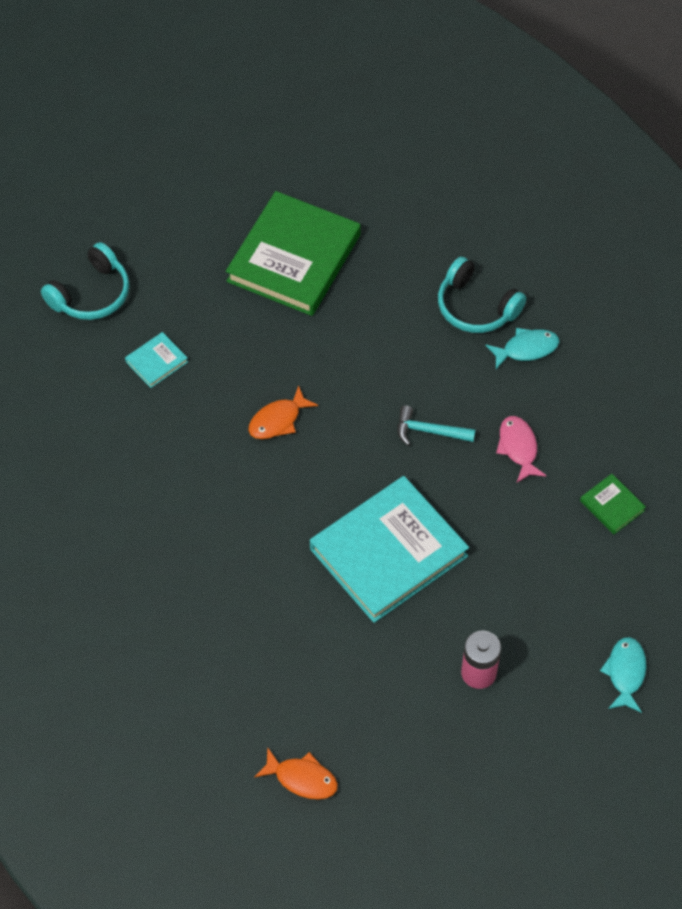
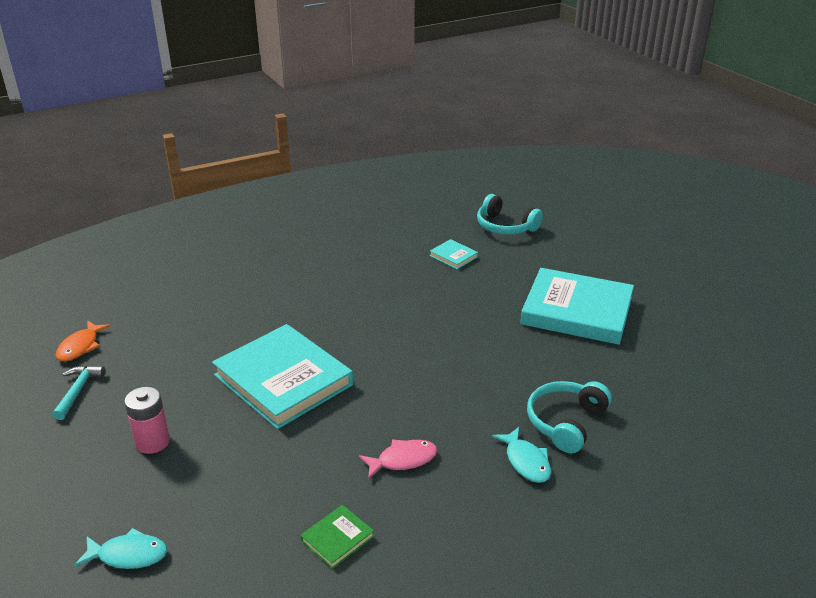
camera: 85 degrees right, 25 degrees down
(278, 420) = (411, 314): orange fish -> none
(294, 258) = (577, 311): green book -> turquoise book
(429, 431) = (413, 398): turquoise hammer -> turquoise hammer (78, 391)

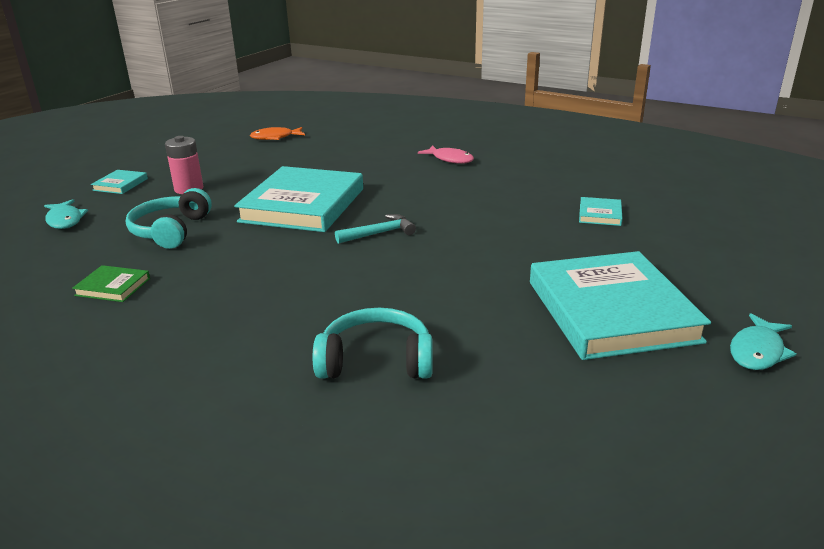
camera: 60 degrees right, 5 degrees down
(70, 492) = (120, 184): none -> turquoise book
(78, 391) = (227, 152): turquoise hammer -> turquoise hammer (379, 233)
(403, 460) = (236, 285): pink fish -> pink fish (450, 159)
(505, 226) = (711, 223): turquoise headphones -> turquoise headphones (171, 230)
(526, 461) = (283, 352): turquoise fish -> turquoise fish (757, 351)

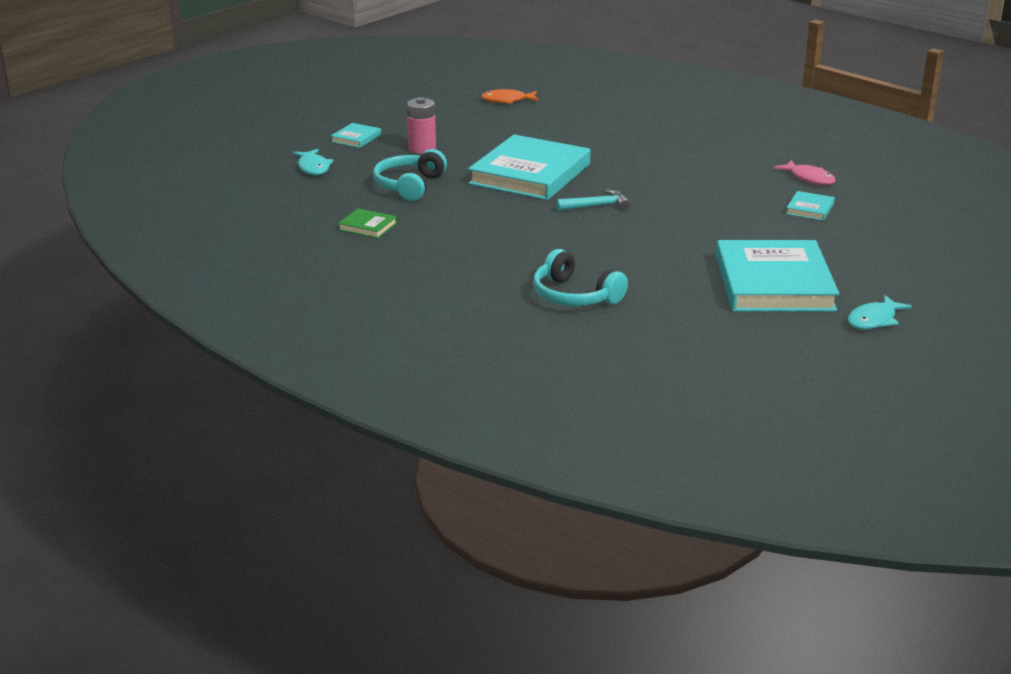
camera: 10 degrees right, 0 degrees up
(376, 361) = (574, 296): turquoise headphones -> turquoise headphones turned 150 degrees counterclockwise
(450, 159) = (685, 141): pink fish -> pink fish (809, 178)

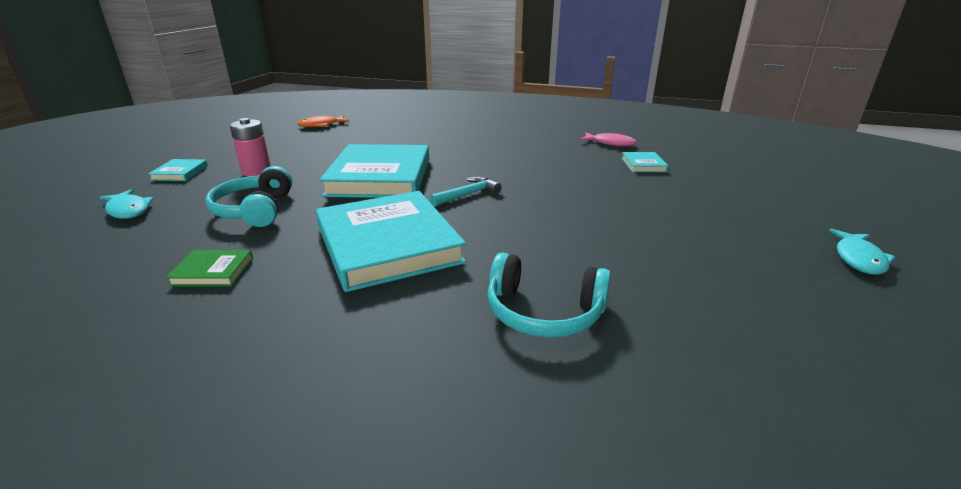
camera: 25 degrees left, 0 degrees up
(773, 283) = (717, 240): turquoise book -> turquoise book (387, 244)

